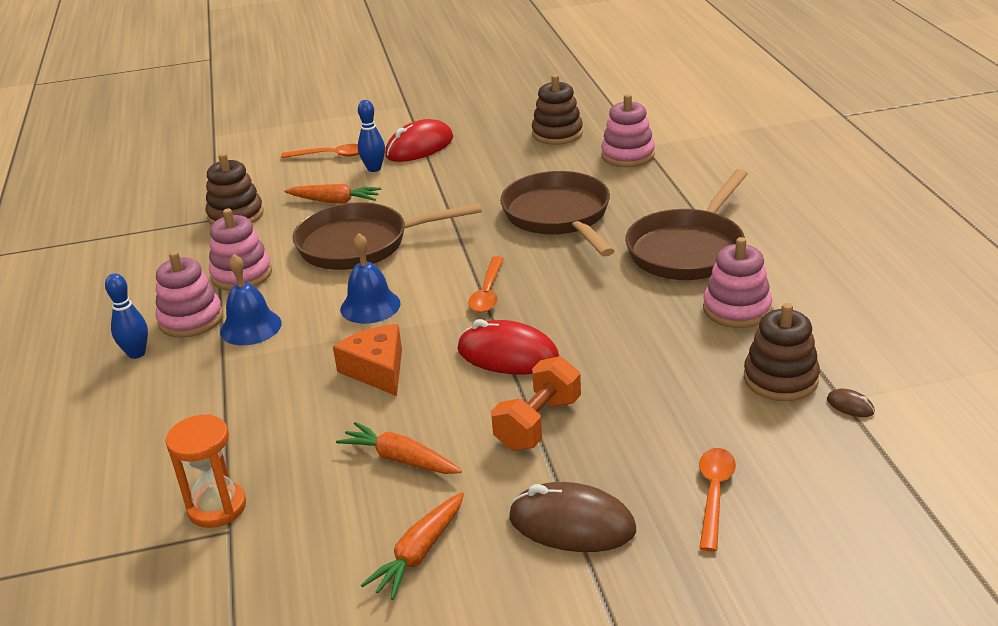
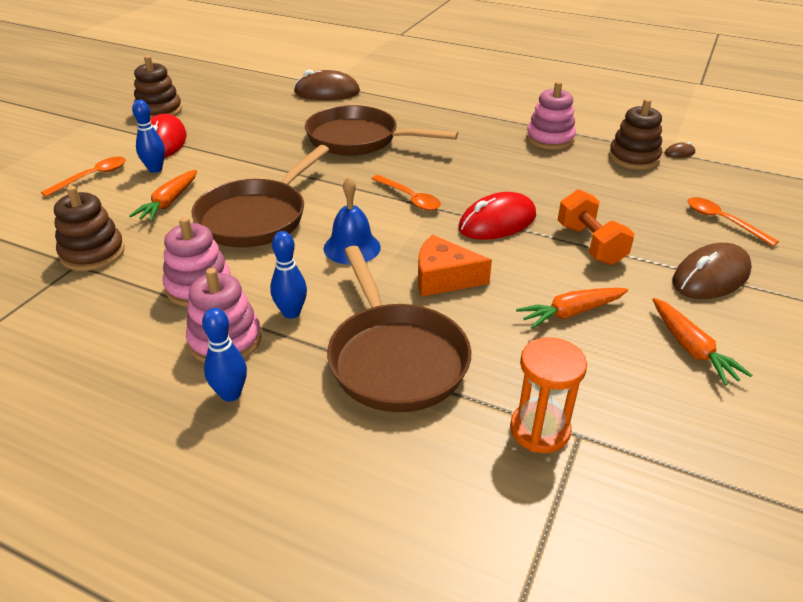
camera: 55 degrees left, 5 degrees up
(250, 327) = (291, 313): blue bell -> blue bowling pin
(335, 201) = (169, 202): orange carrot -> orange carrot turned 150 degrees clockwise
(557, 134) = (254, 97): brown stacking toy -> brown stacking toy (159, 111)
(627, 155) = (327, 92): pink stacking toy -> brown mouse
(688, 250) = (466, 123): brown pan -> brown pan (395, 358)

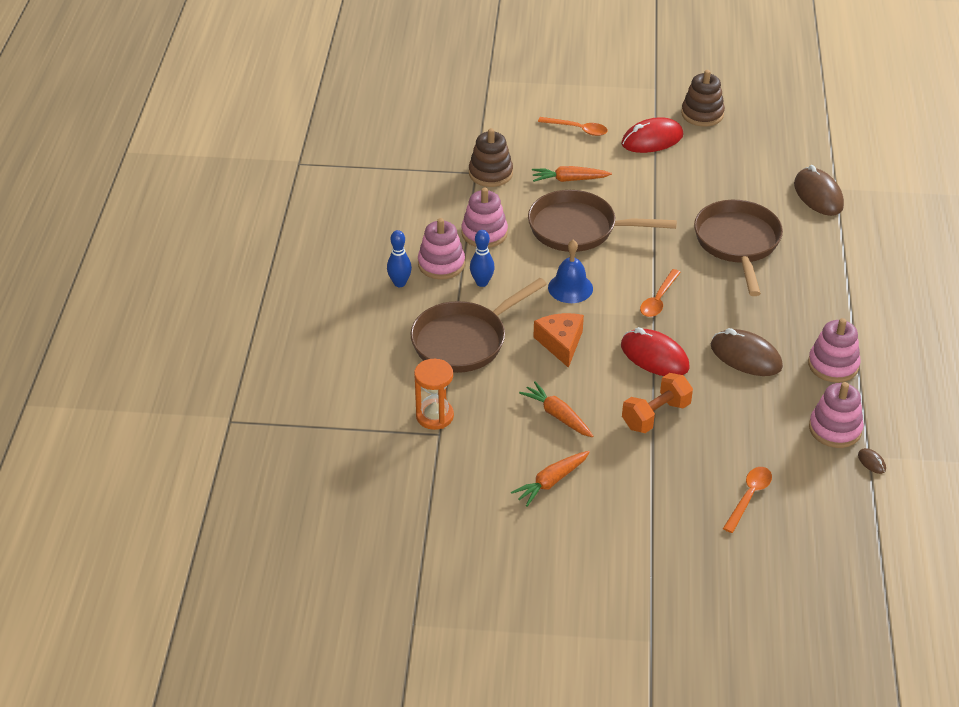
camera: 70 degrees right, 5 degrees up
(155, 169) = (609, 153): blue bowling pin -> none
(633, 158) = (835, 429): brown stacking toy -> pink stacking toy
(710, 277) = (651, 490): brown mouse -> brown mouse (746, 357)

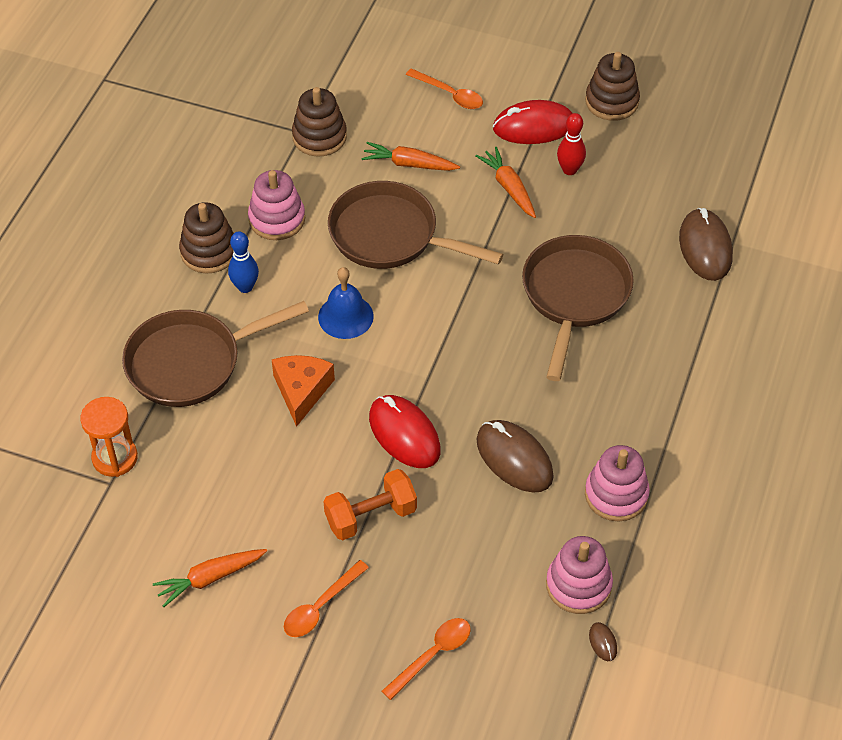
camera: 15 degrees right, 10 degrees up
(399, 283) = (150, 268): blue bowling pin -> none
(441, 264) = (209, 251): pink stacking toy -> brown stacking toy
(557, 415) = (255, 489): orange carrot -> orange carrot (509, 188)
(658, 299) = (443, 355): orange spoon -> orange spoon (320, 606)
(693, 163) = (569, 170): none -> red bowling pin

